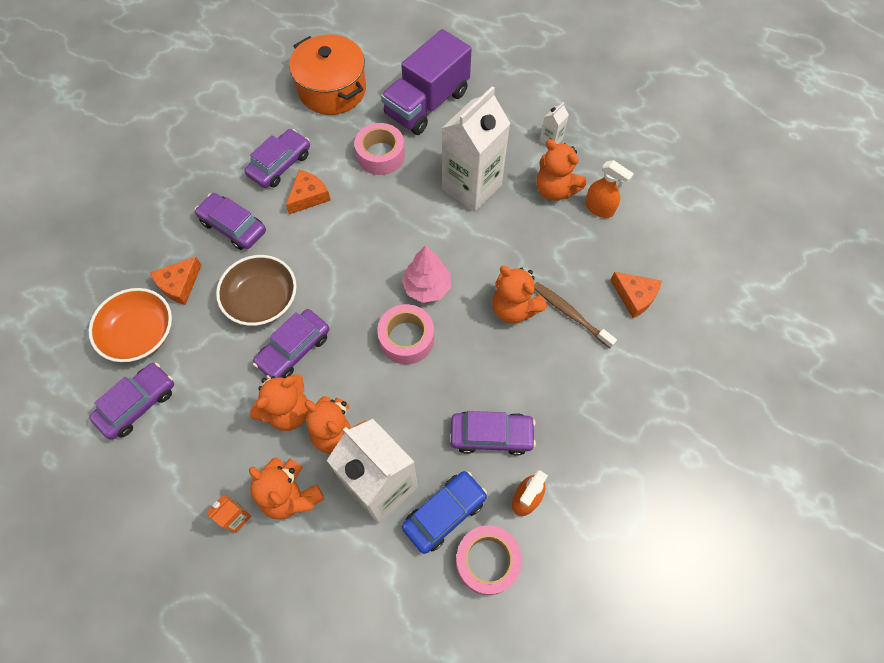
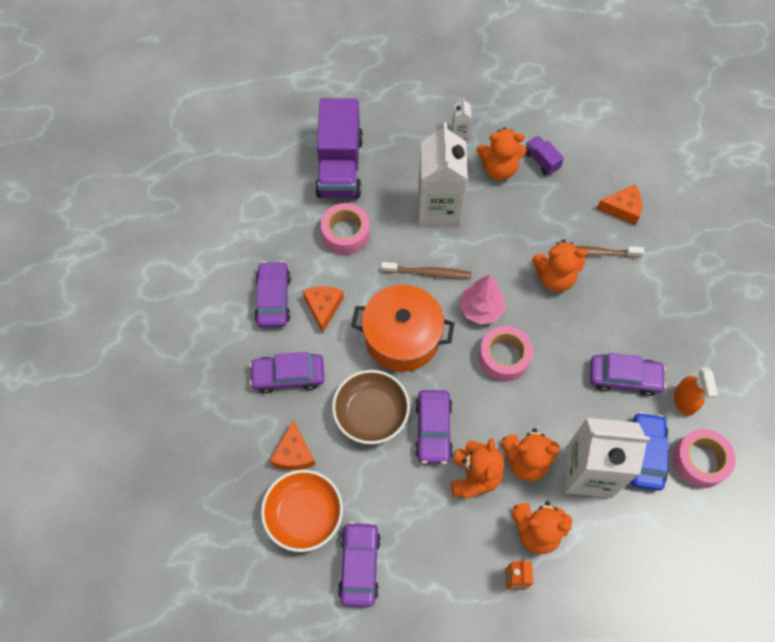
camera: 40 degrees left, 0 degrees up
(332, 90) = (252, 207): orange pot -> orange pot (402, 337)
(413, 229) = (428, 273): none -> brown toothbrush
(491, 435) = (624, 377): purple car -> purple car turned 45 degrees clockwise
(599, 208) = (541, 161): orange spray bottle -> purple truck

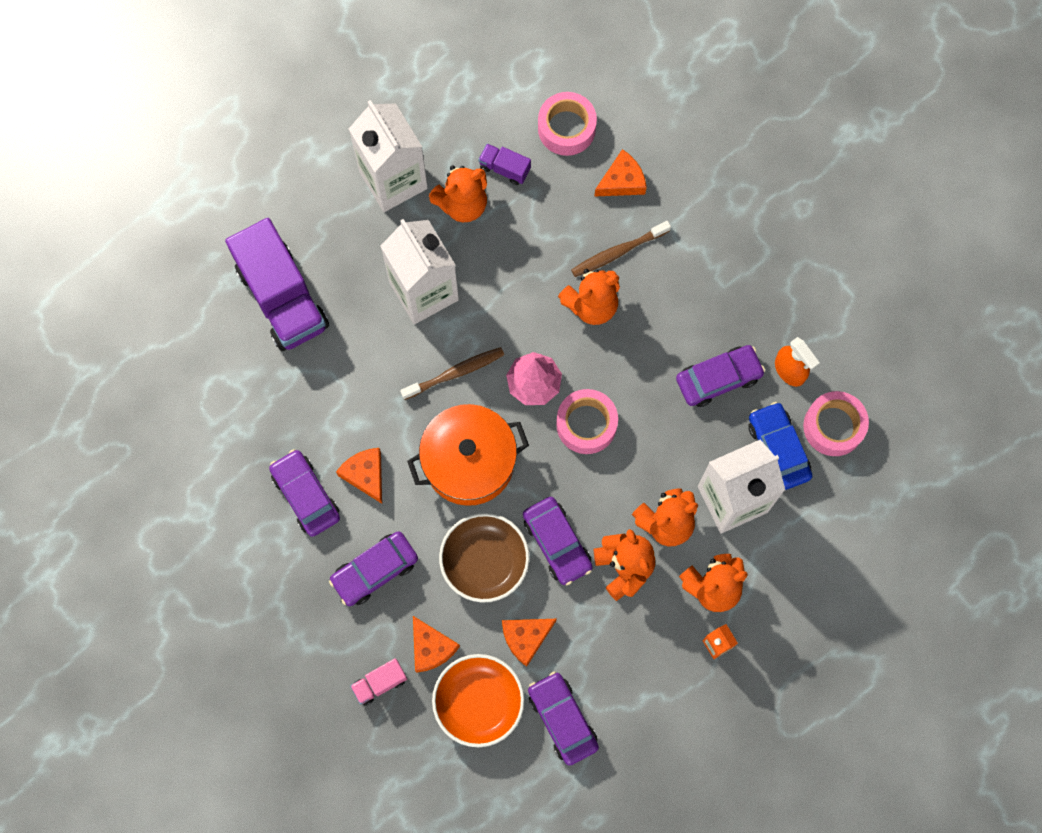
camera: 30 degrees left, 10 degrees up
(241, 458) = (380, 683): none -> pink truck
(345, 233) = (338, 376): pink tape -> pink tape (566, 128)
(368, 486) = (526, 638): none -> orange cheese
(460, 132) = (393, 180): white carton -> white carton, size x2.48

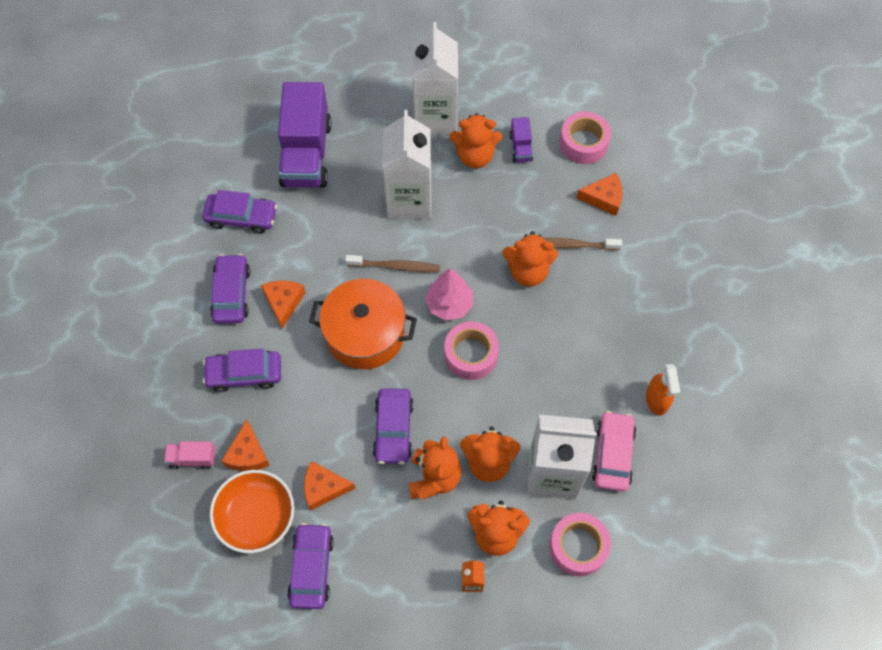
camera: 30 degrees right, 10 degrees down
(484, 561) = (329, 412): brown bowl -> none
(504, 168) = (520, 148): purple truck -> purple truck turned 150 degrees counterclockwise
(718, 379) = (595, 376): purple car -> purple car (241, 217)
(778, 449) = (613, 454): blue car -> pink car
(833, 426) = (669, 462): pink tape -> pink tape (578, 547)

